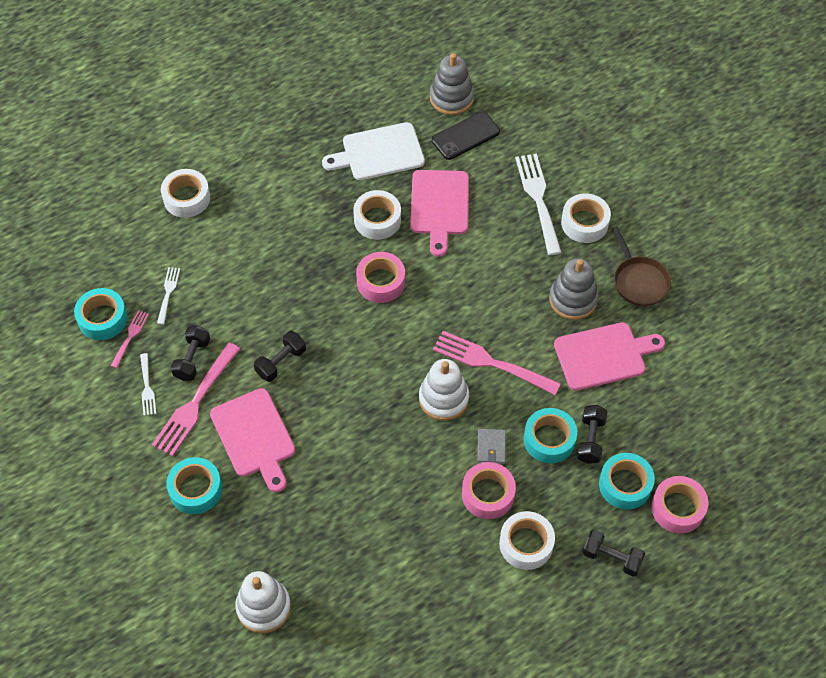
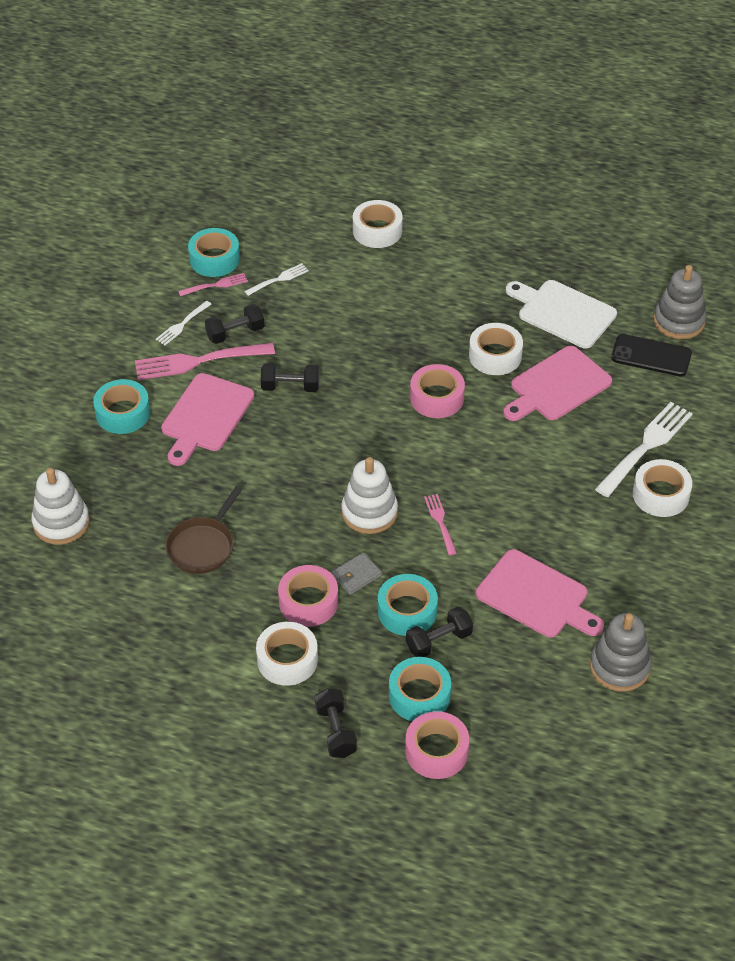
camera: 50 degrees right, 10 degrees down
(492, 363) = (440, 522): pink fork -> pink fork, size x0.52
(573, 299) = (569, 537): grey stacking toy -> grey stacking toy (619, 667)
(639, 281) = (645, 573): brown pan -> brown pan (203, 546)

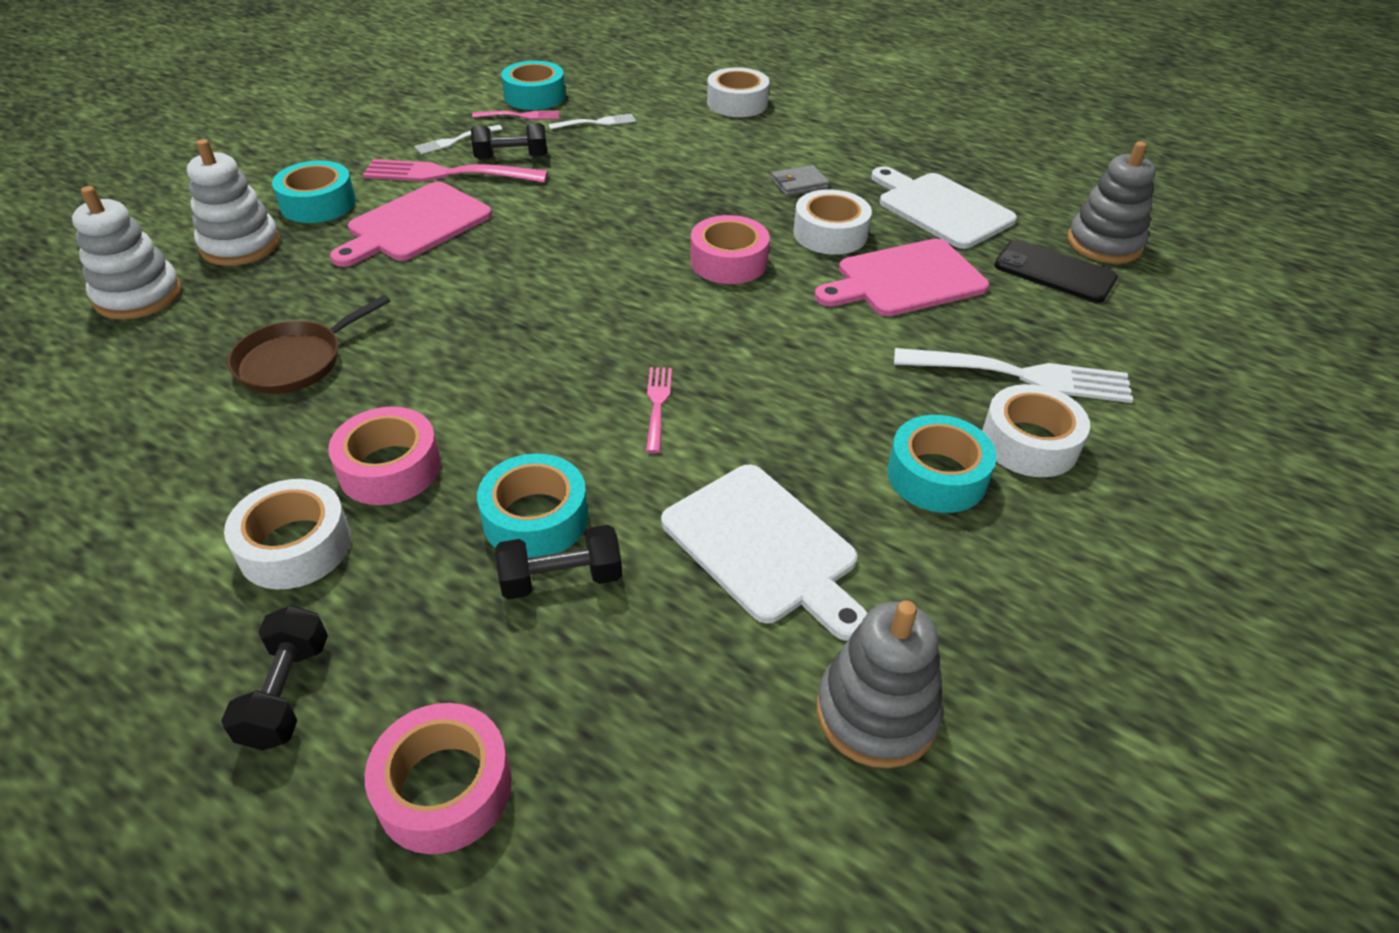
camera: 15 degrees right, 5 degrees down
(290, 387) = (542, 216): black dumbbell -> none
(356, 575) = (487, 448): grey wallet -> grey wallet (799, 184)
(369, 512) = (559, 370): white stacking toy -> white stacking toy (240, 245)
(419, 695) = (475, 666): turquoise tape -> turquoise tape (937, 476)
(536, 596) = (764, 547): pink cutting board -> white cutting board
(645, 447) = (1019, 376): white fork -> white fork turned 45 degrees clockwise

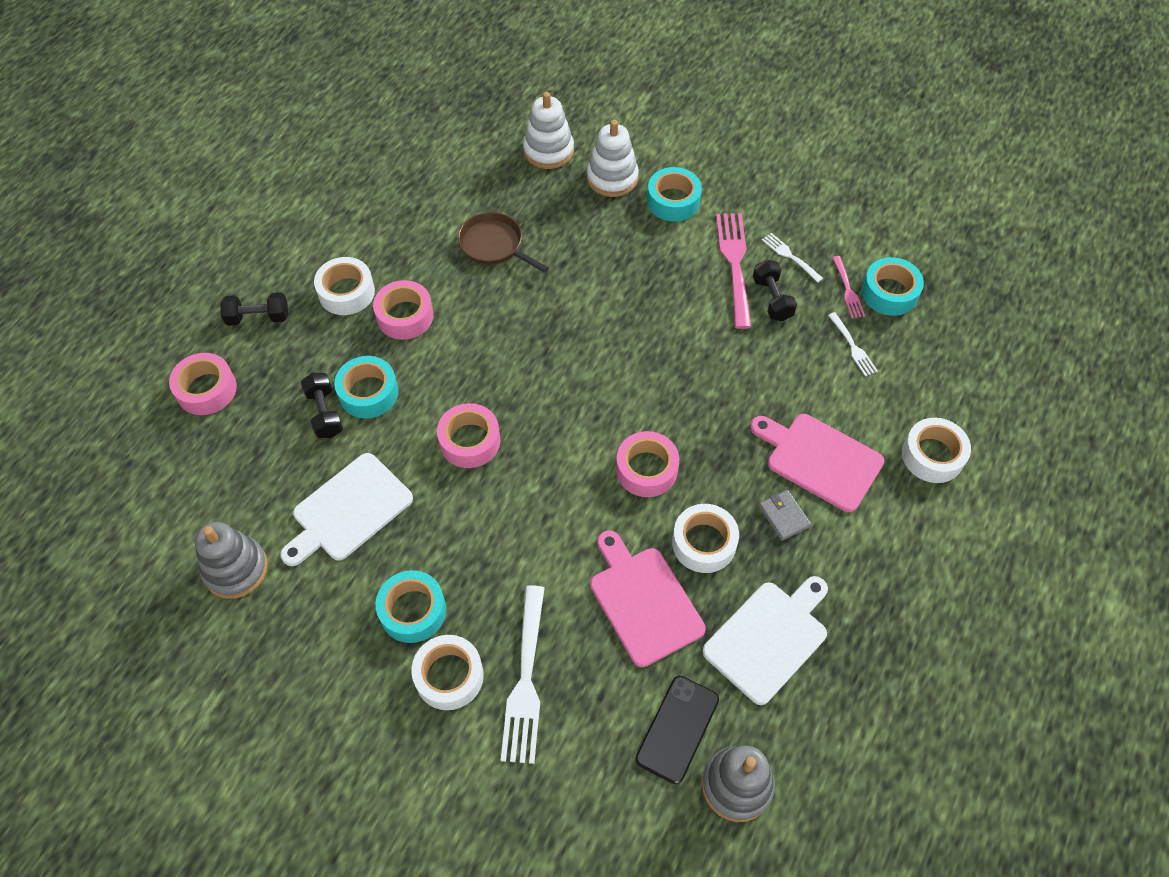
camera: 85 degrees right, 15 degrees up
(415, 225) = (657, 263): pink cutting board -> pink cutting board (819, 459)
(657, 405) = (470, 441): pink fork -> pink tape

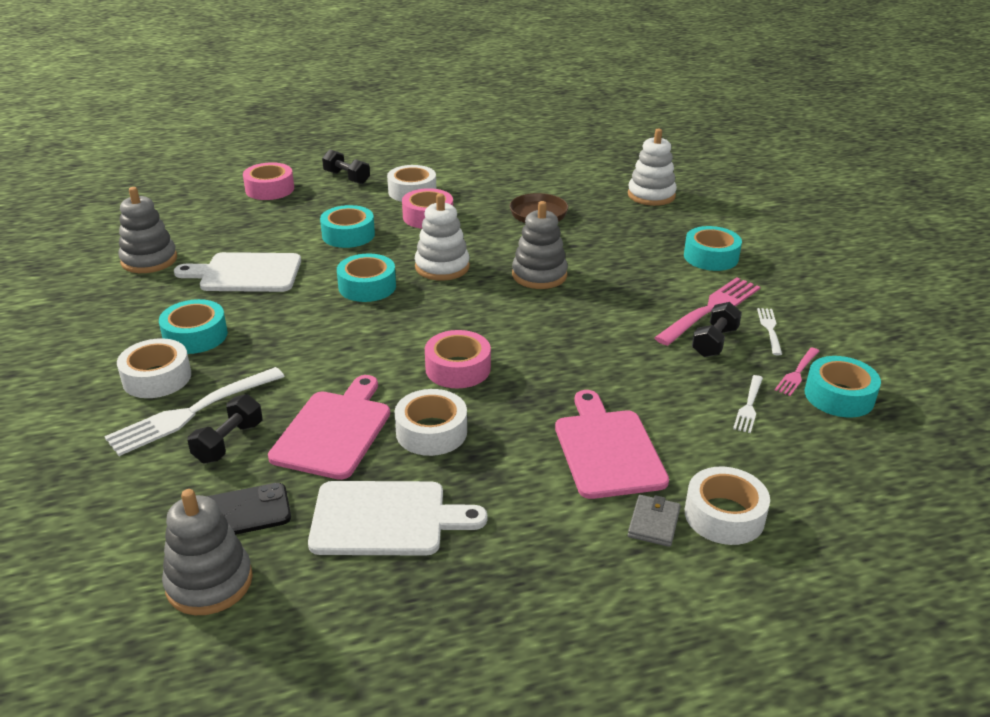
camera: 45 degrees right, 25 degrees down
(325, 413) = (310, 229): black dumbbell -> black dumbbell (228, 442)
(470, 441) = (367, 286): pink tape -> turquoise tape
(580, 320) = (539, 275): none -> grey stacking toy
(612, 178) = (679, 226): white stacking toy -> white stacking toy (442, 267)
(784, 516) = (520, 460): grey wallet -> grey wallet (654, 523)

